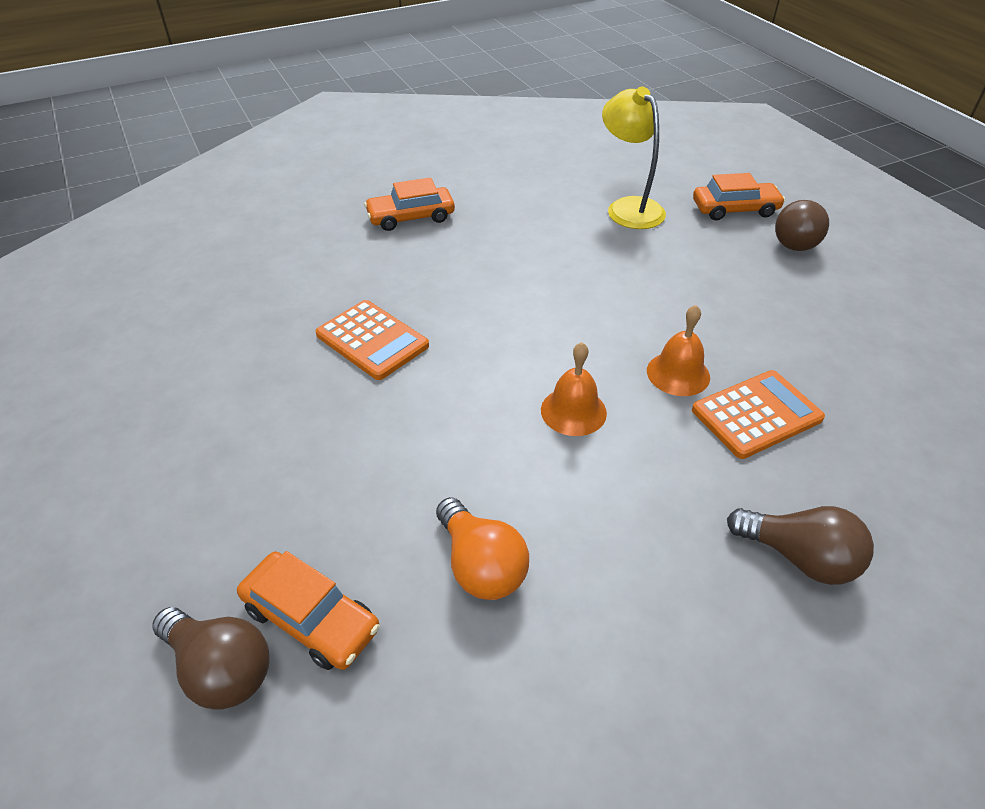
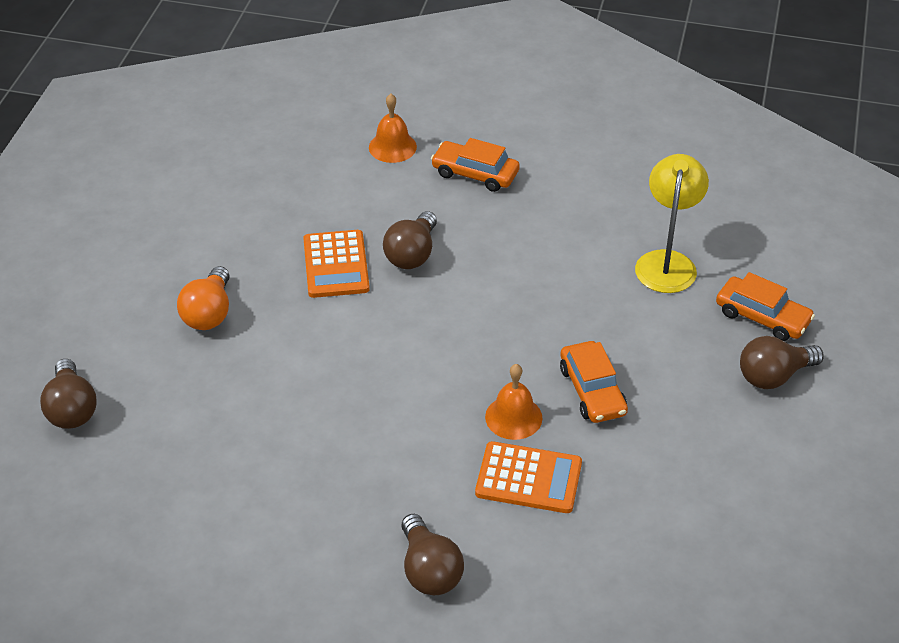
camera: 40 degrees right, 0 degrees up
(311, 618) = (133, 414): orange car -> orange car (592, 391)
(431, 297) = (412, 254): none -> brown light bulb
(481, 565) = (245, 447): orange light bulb -> orange light bulb (209, 313)
(573, 411) = (408, 396): orange bell -> orange bell (392, 147)

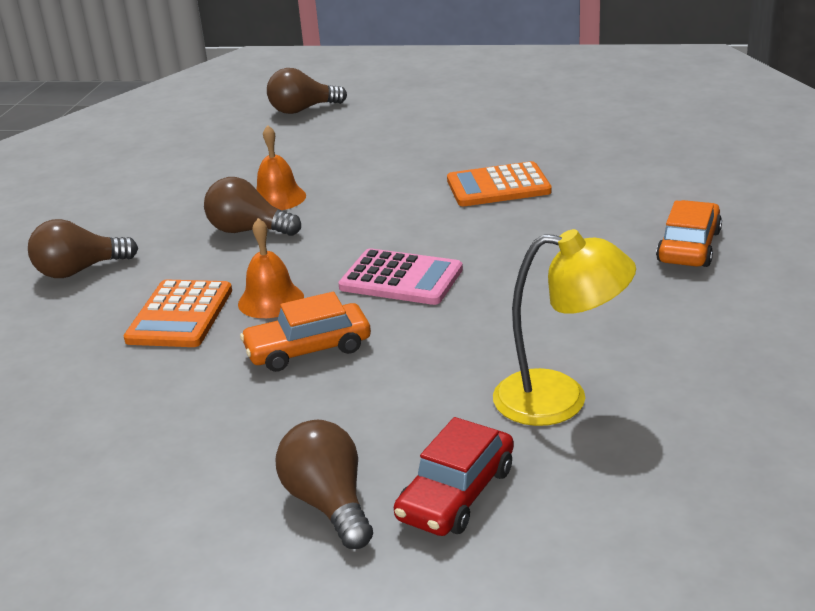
camera: 90 degrees right, 15 degrees down
(209, 313) = (418, 141): orange light bulb -> none
(392, 147) = (712, 194): orange bell -> orange bell (278, 198)
(412, 254) = (526, 222): brown light bulb -> brown light bulb (248, 231)
(492, 334) = (401, 279): none -> pink calculator
(762, 317) = (456, 493): orange car -> red car

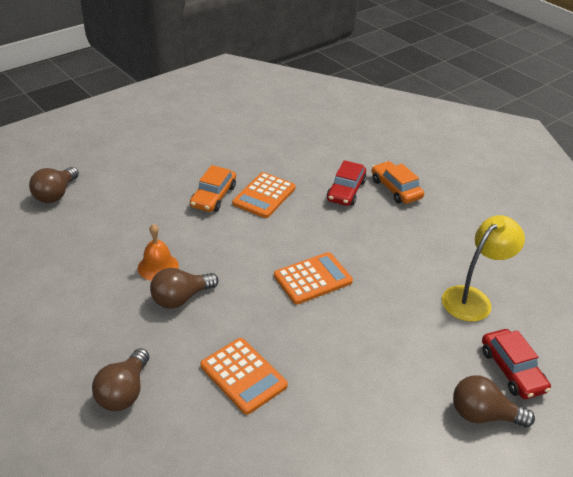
camera: 55 degrees left, 10 degrees up
(271, 300) = (274, 333): orange bell -> none
(308, 349) = (341, 347): orange car -> orange car (213, 196)
(401, 279) = (313, 279): pink calculator -> orange calculator
(611, 221) = (346, 191): none -> red car

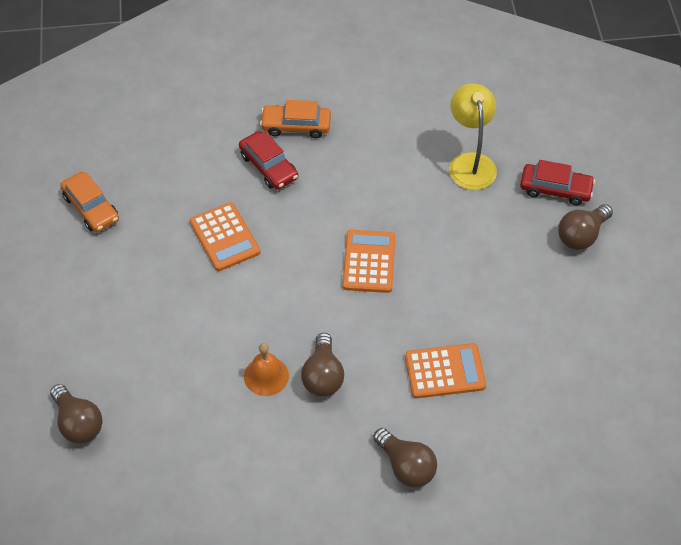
camera: 55 degrees left, 15 degrees up
(213, 196) = (192, 280): orange car -> orange car (91, 208)

